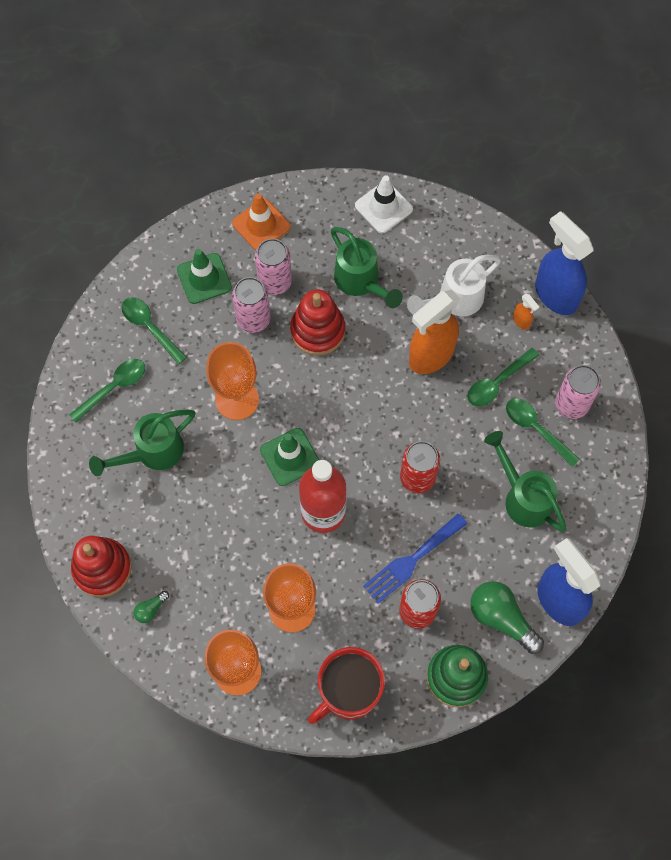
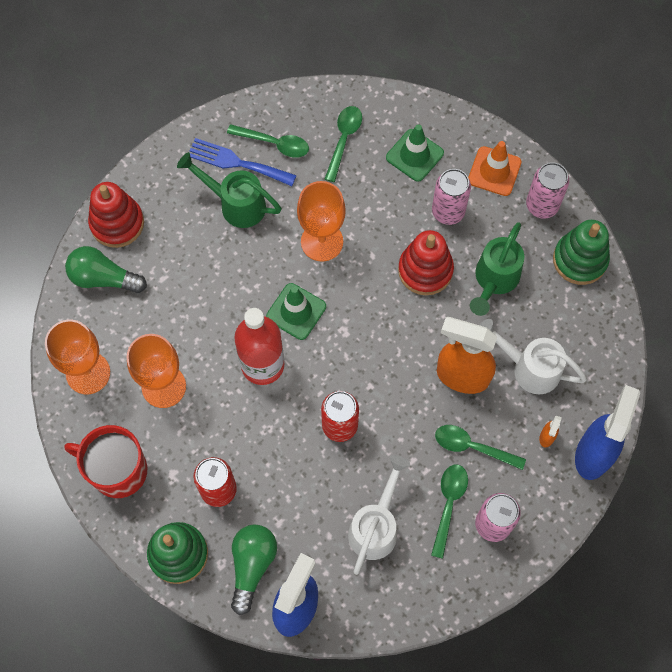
camera: 60 degrees right, 0 degrees up
(151, 609) = (103, 278): green light bulb -> green light bulb, size x2.09
(253, 319) = (402, 214): pink can -> pink can (542, 205)
(383, 207) = (580, 260): white traffic cone -> green stacking toy
(411, 560) = (261, 461): blue fork -> blue fork (236, 162)
(522, 496) = (376, 526): green watering can -> white watering can

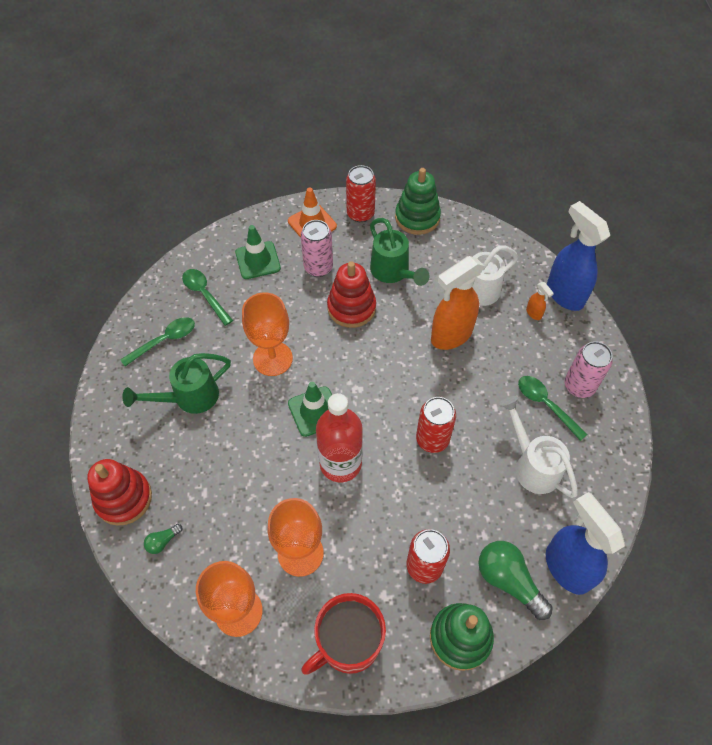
camera: 55 degrees left, 10 degrees down
(103, 278) = (163, 541): green light bulb -> green light bulb, size x0.48
(236, 162) = (155, 375): blue fork -> none
(473, 447) = (511, 362): green spoon -> none
(542, 205) = (360, 214): pink can -> red can

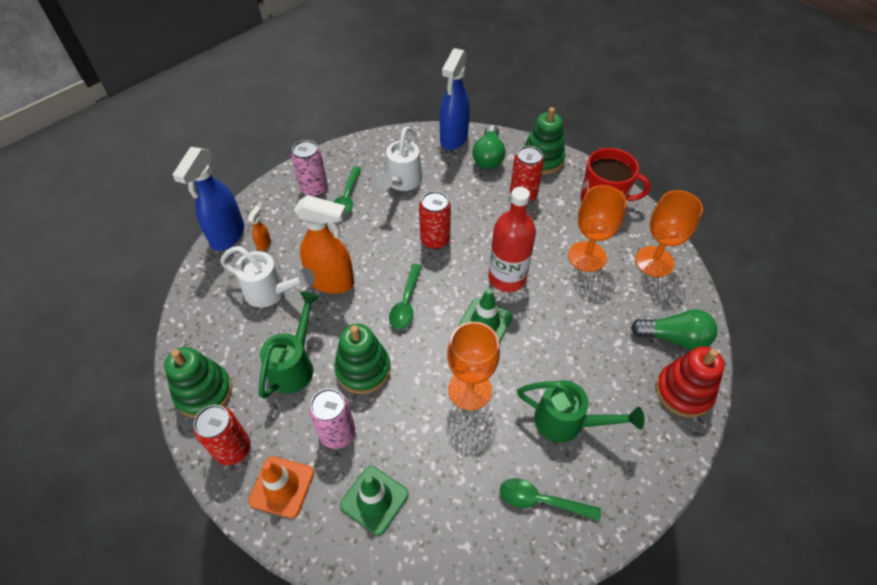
camera: 130 degrees left, 5 degrees down
(163, 541) = (674, 338): green light bulb -> green light bulb, size x2.09
(205, 295) = (460, 513): green spoon -> green spoon (406, 302)
(351, 308) = (363, 369): red stacking toy -> green stacking toy

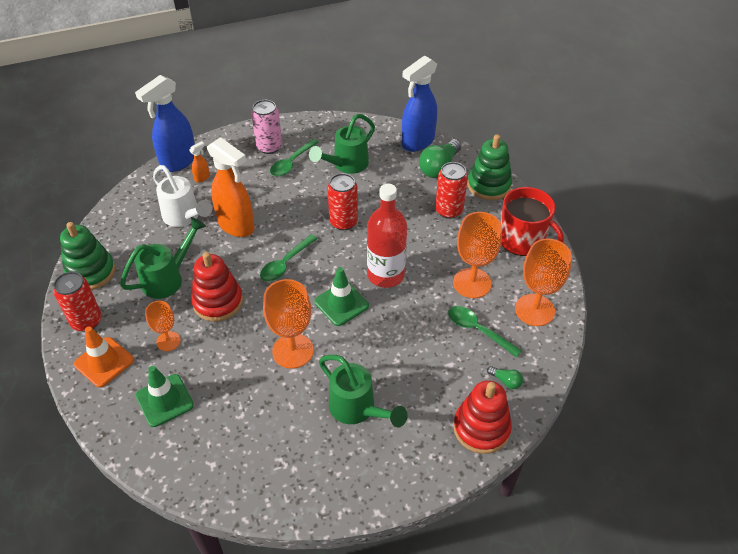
camera: 25 degrees right, 5 degrees down
(337, 433) = (168, 341): pink can -> orange goblet
(363, 369) = (218, 302): green stacking toy -> red stacking toy
(401, 183) = (346, 165): white watering can -> green watering can
(541, 501) = (294, 459): green spoon -> green spoon (478, 330)
(674, 338) = (505, 381): green light bulb -> green light bulb, size x0.48

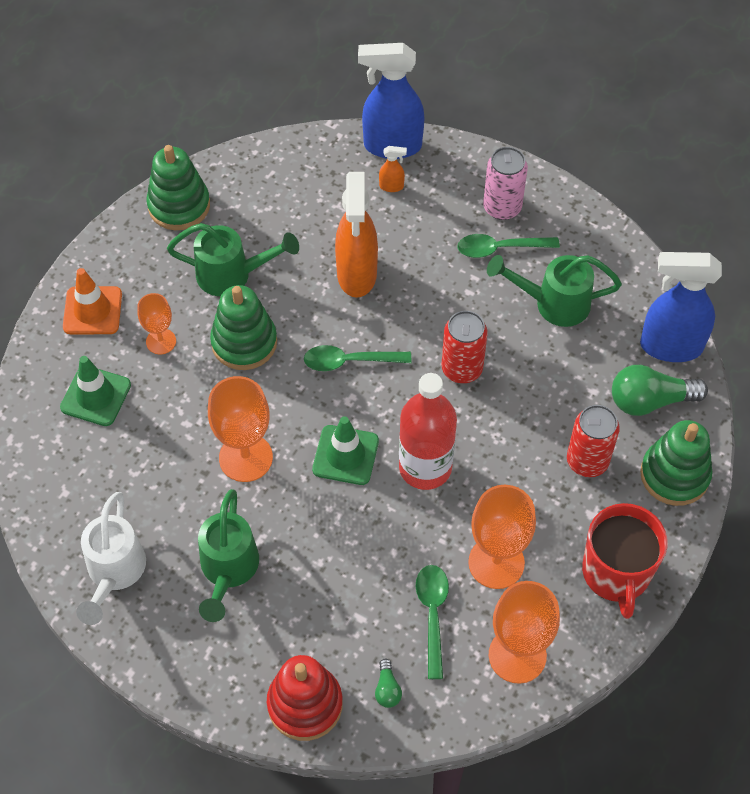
camera: 50 degrees right, 10 degrees up
(86, 321) = (123, 255): red can -> none
(185, 217) = (322, 220): white watering can -> white watering can (114, 574)
(218, 302) = (244, 342): red stacking toy -> green stacking toy

